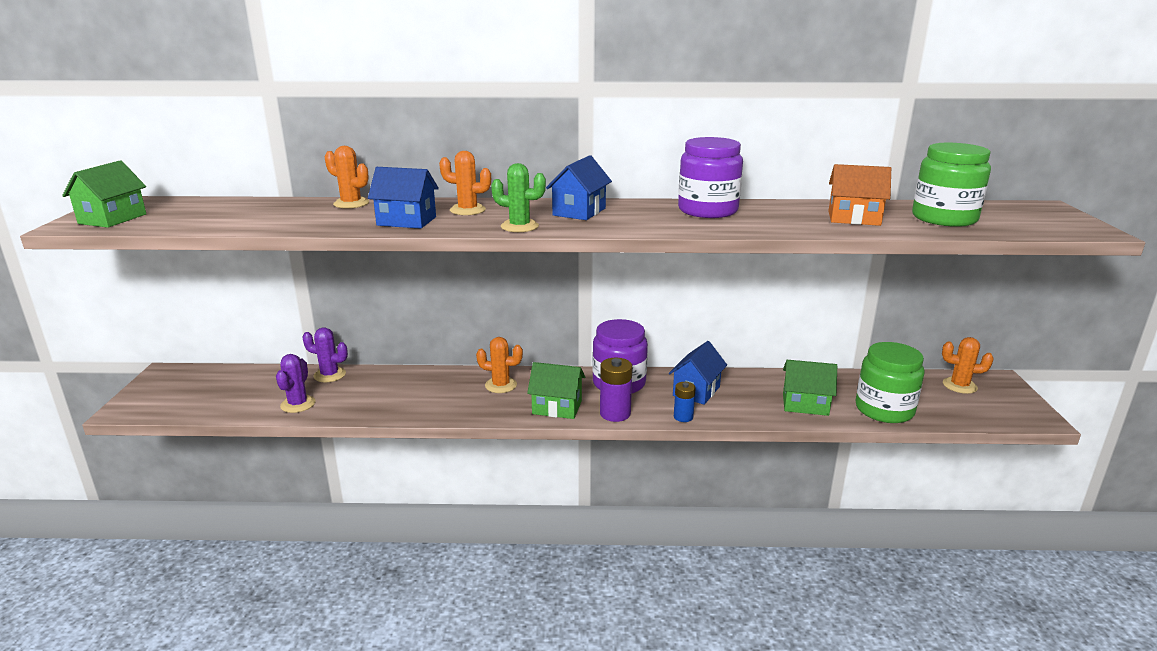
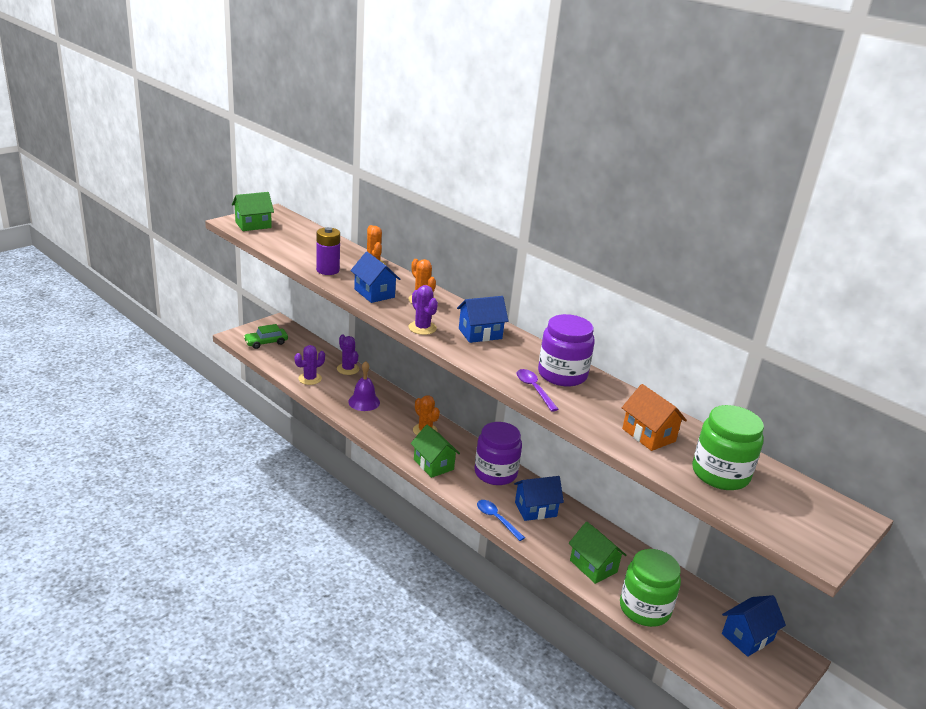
camera: 40 degrees right, 5 degrees up
(180, 397) = (266, 342): none -> green car
(397, 394) = (364, 402): none -> purple bell
(519, 226) = (422, 328): green cactus -> purple cactus
(615, 414) = (459, 490): purple battery -> purple battery (328, 270)
(683, 417) = (496, 519): blue battery -> blue spoon
(715, 227) = (534, 389): none -> purple spoon
(959, 386) = (747, 637): orange cactus -> blue house

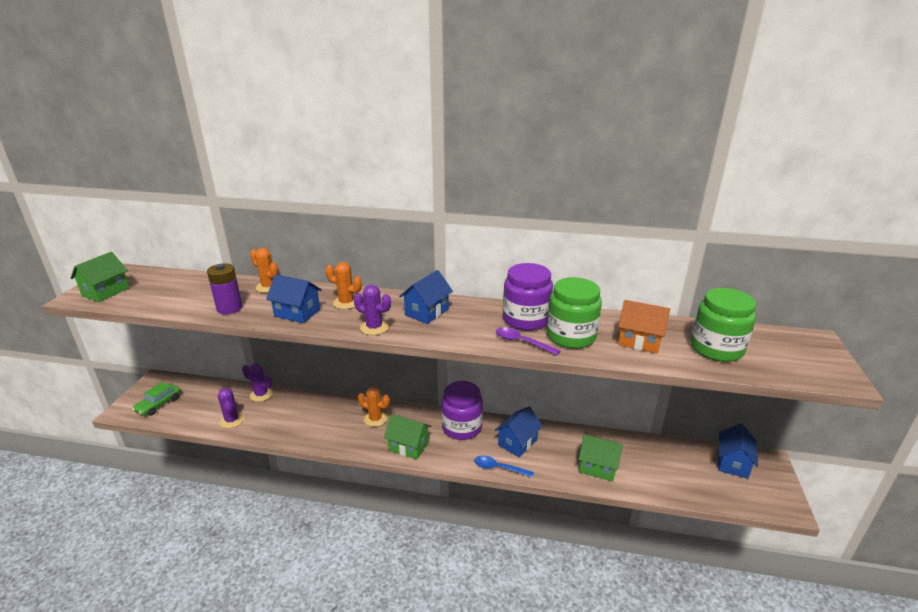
camera: 30 degrees left, 0 degrees up
(310, 379) = (232, 420): purple cactus -> purple cactus turned 45 degrees counterclockwise
(364, 402) = (301, 418): purple bell -> none
(644, 608) = (660, 481): green jar -> green jar (571, 336)

